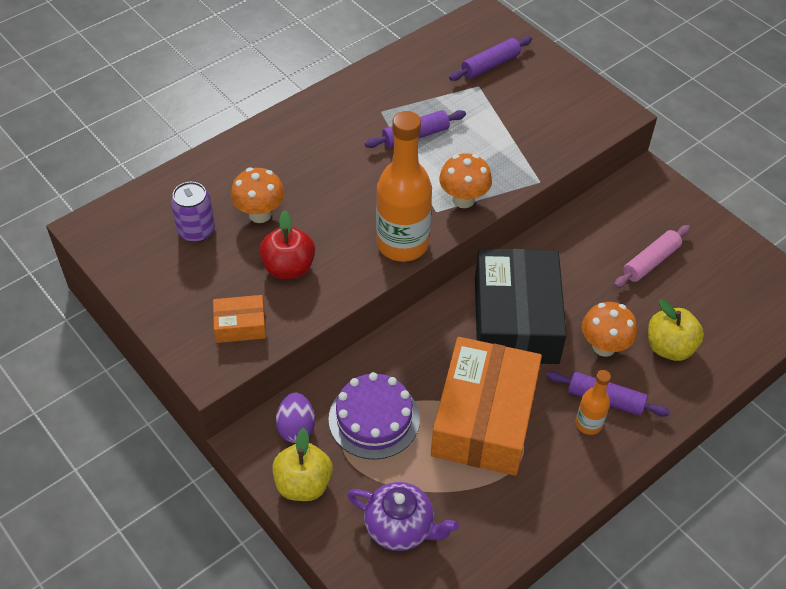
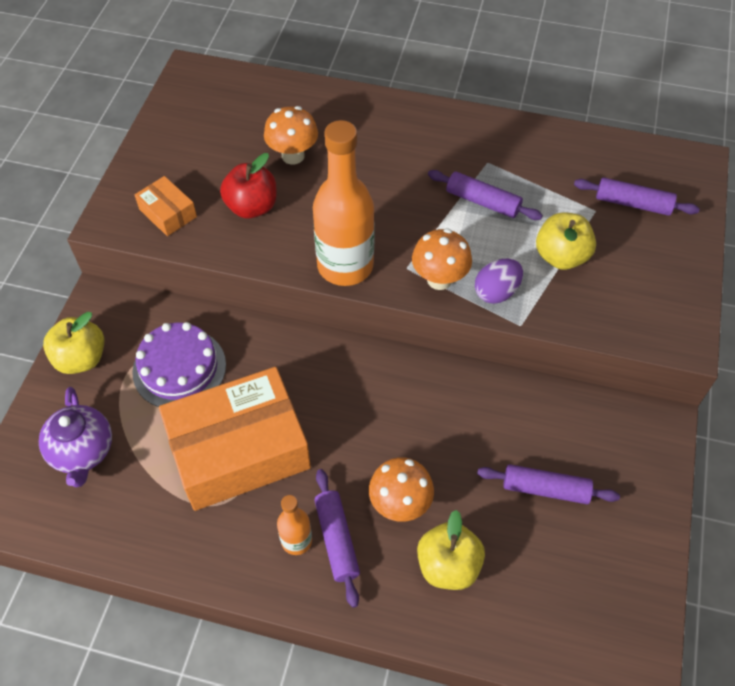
camera: 55 degrees right, 5 degrees up
(196, 230) = (241, 130): purple can -> none
(296, 428) = (132, 321): purple egg -> purple egg (496, 292)
(501, 126) = (561, 256): none -> yellow apple
(516, 320) = (370, 412): black box -> none
(650, 262) = (545, 489): pink rolling pin -> purple rolling pin

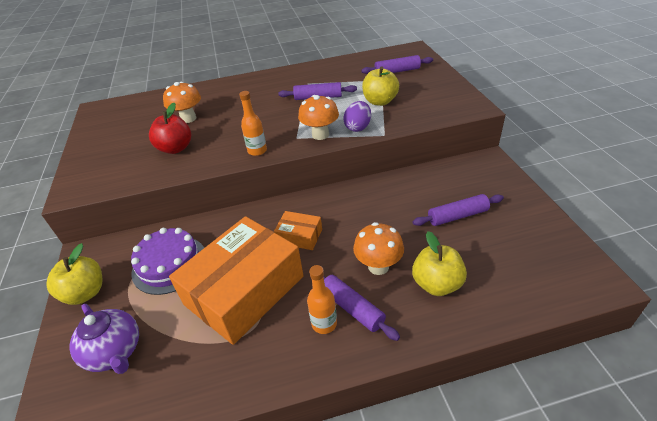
camera: 25 degrees left, 15 degrees down
(168, 213) = (116, 172): orange box -> orange box (299, 236)
(345, 266) = (257, 151): orange bottle -> orange bottle, size x0.50

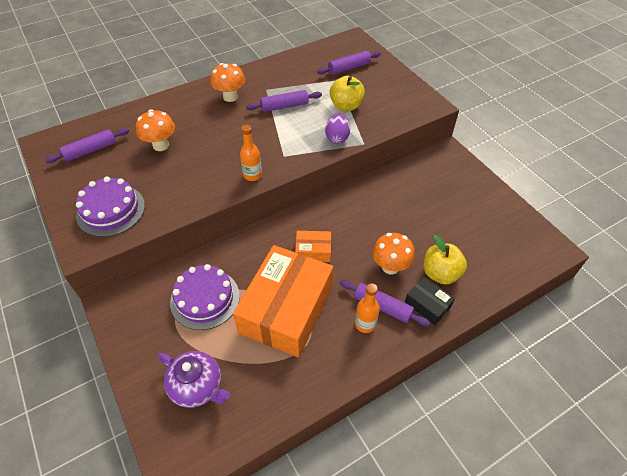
camera: 20 degrees left, 10 degrees up
(85, 293) = (137, 341): yellow apple -> none
(114, 165) = (111, 210): none -> purple cake
(175, 148) = (167, 182): red apple -> none
(320, 135) = (305, 150): orange mushroom -> orange mushroom (230, 97)
(408, 316) = (427, 305): none -> black box
(457, 216) = (438, 210): purple rolling pin -> purple rolling pin (90, 150)

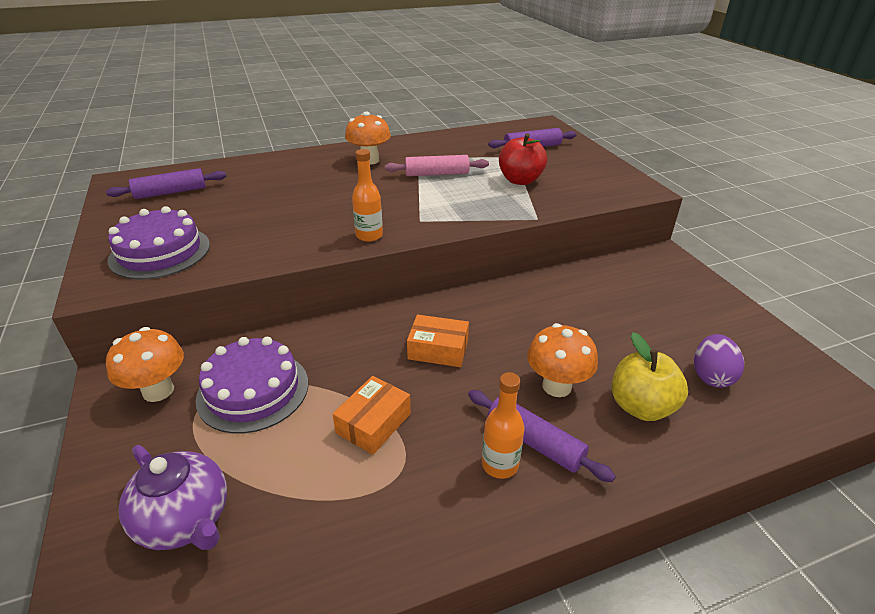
camera: 10 degrees right, 15 degrees down
(161, 145) = (260, 195): orange mushroom -> orange mushroom (158, 391)
(284, 106) = (437, 174): purple rolling pin -> pink rolling pin
(286, 309) = (373, 423): orange box -> orange box, size x0.44
(337, 138) = (500, 209): purple egg -> purple egg (711, 376)
(346, 106) = (520, 180): yellow apple -> red apple
(427, 305) = (614, 450): black box -> none

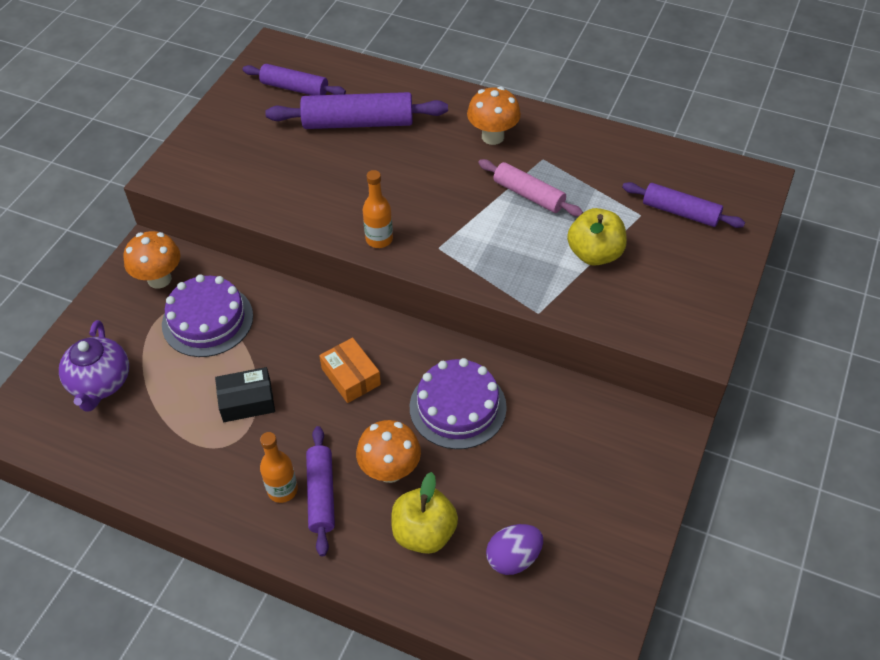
camera: 45 degrees right, 15 degrees up
(160, 252) = (227, 161): purple cake -> purple cake (457, 407)
(256, 189) = (358, 123): none -> purple rolling pin
(373, 423) = (247, 401): orange box -> black box
(520, 180) = (594, 254): red apple -> yellow apple

